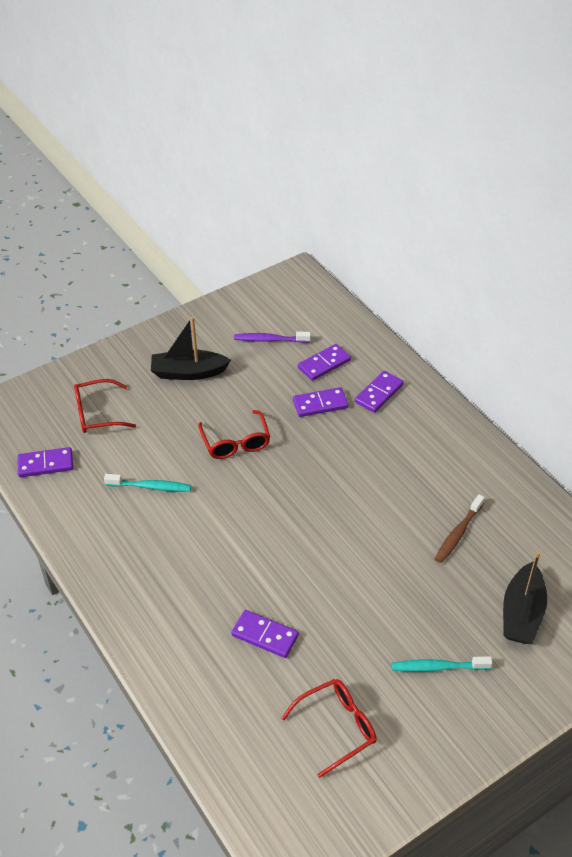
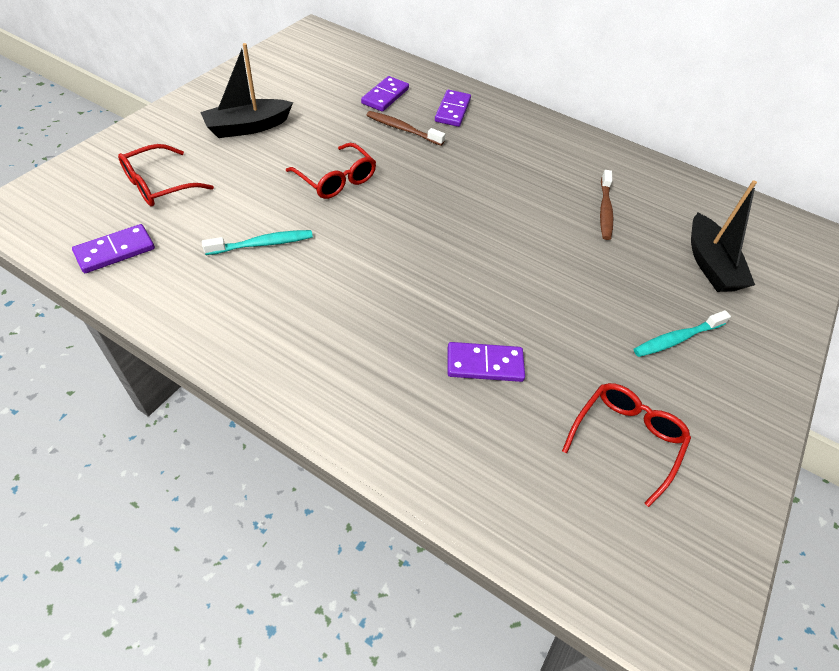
camera: 30 degrees left, 5 degrees up
(270, 340) = (319, 85): purple toothbrush -> none
(320, 404) = (402, 129): purple domino -> brown toothbrush

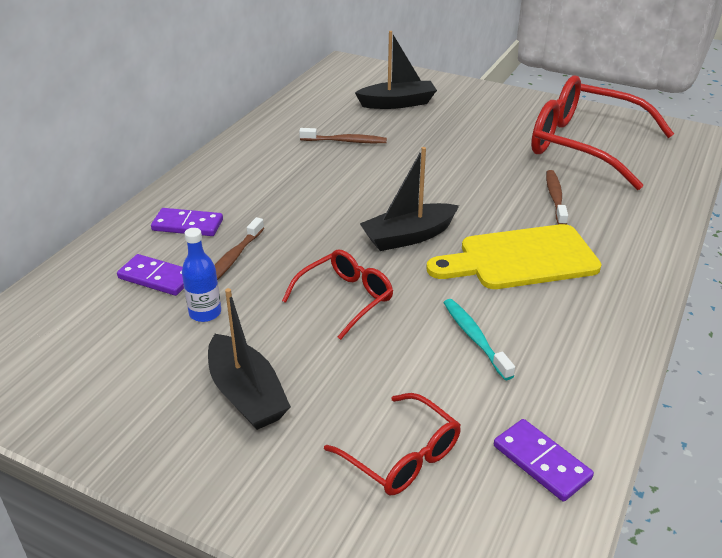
camera: 90 degrees left, 15 degrees down
(338, 114) = (205, 313): none -> blue bottle
(368, 302) = (521, 259): none -> yellow cutting board
(419, 229) = (408, 236): none -> black boat
(484, 364) = (555, 198): purple domino -> brown toothbrush
(626, 439) = (584, 145): red glasses -> red glasses, size x1.95
(676, 339) = (483, 122): turquoise toothbrush -> none

